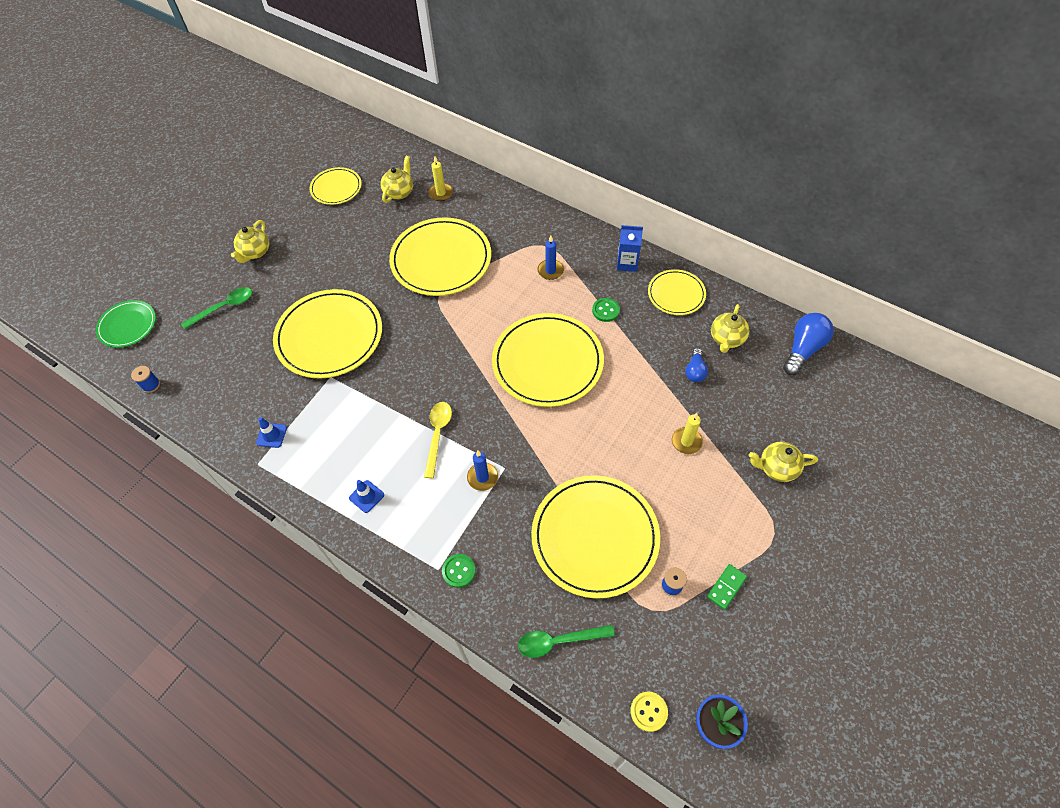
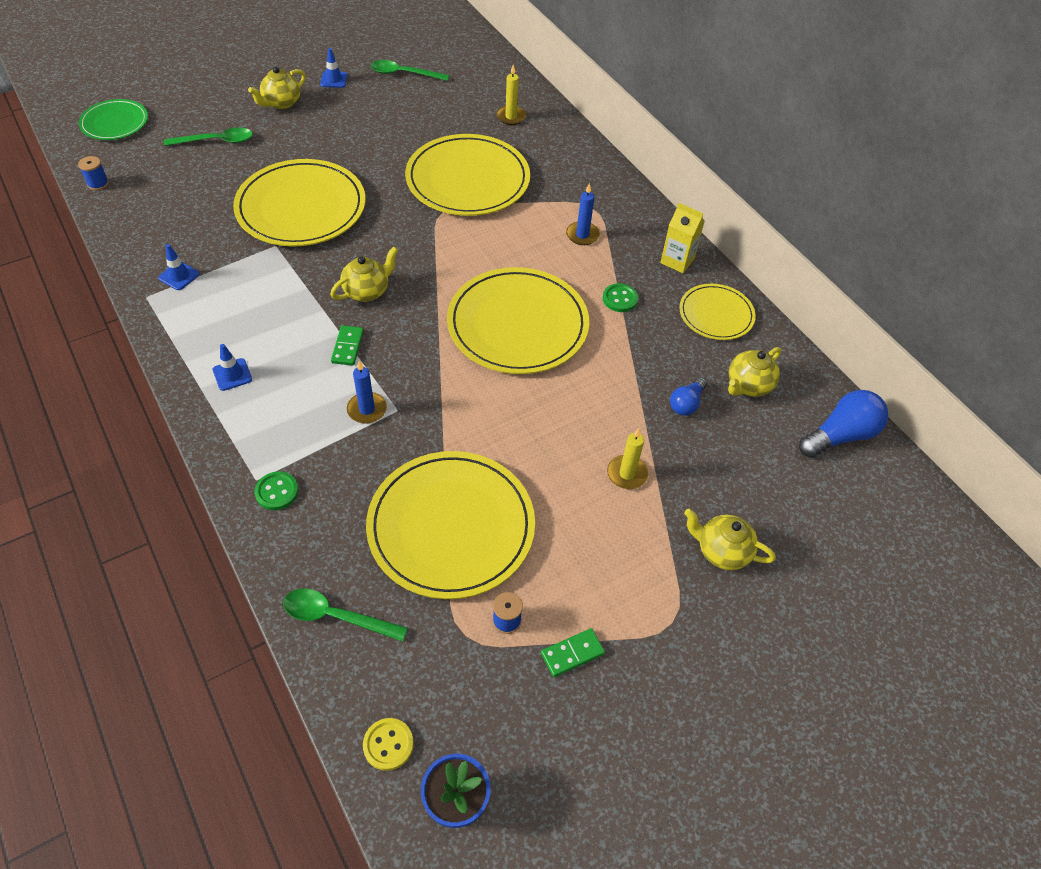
camera: 20 degrees right, 5 degrees down
(284, 215) = (334, 80): none -> blue traffic cone
(336, 188) = (404, 74): yellow plate -> green spoon
(399, 192) = (467, 100): yellow teapot -> yellow teapot (367, 291)
(437, 435) = (347, 347): yellow spoon -> green domino
(627, 263) = (677, 261): blue carton -> yellow carton

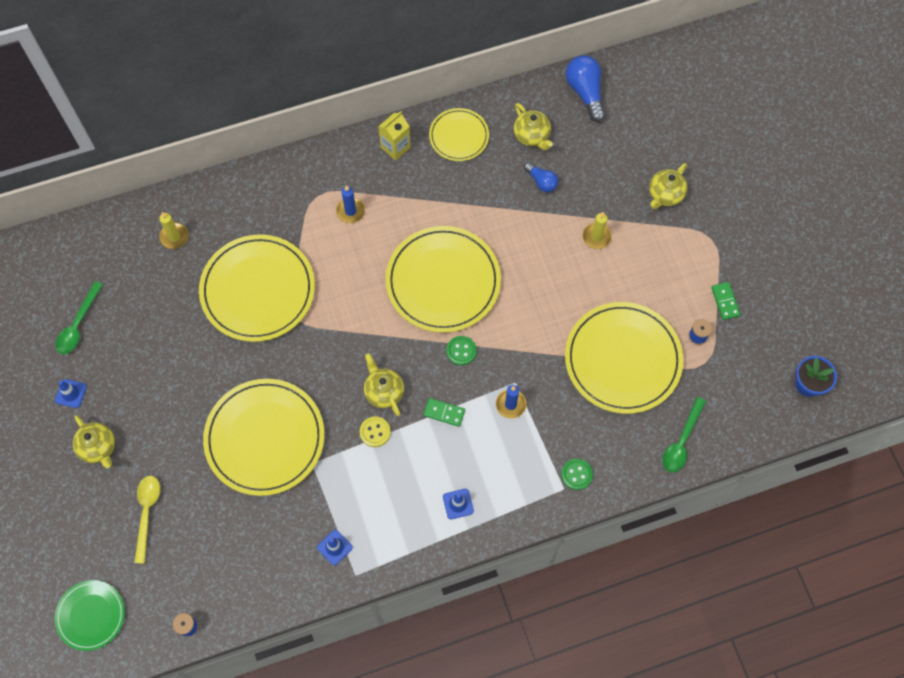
camera: 75 degrees left, 15 degrees up
(216, 141) = (147, 513): green spoon -> yellow spoon
(388, 744) = (770, 418): yellow button -> yellow button (375, 432)
(620, 299) = (429, 200): green button -> green button (461, 351)

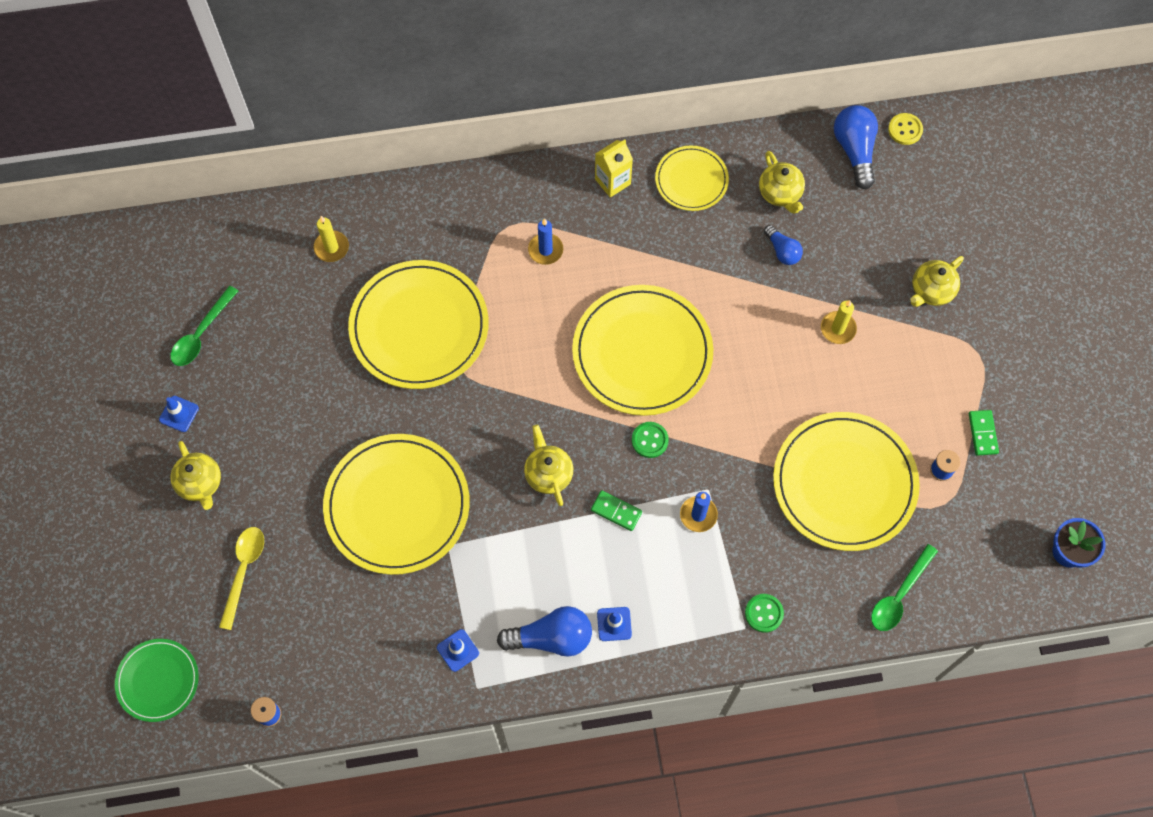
camera: 10 degrees right, 0 degrees up
(375, 432) = (529, 520): yellow button -> yellow button (905, 130)
(409, 524) = (551, 637): none -> blue light bulb

